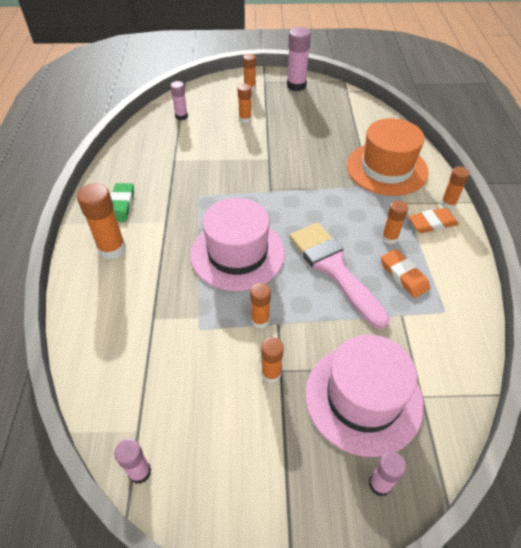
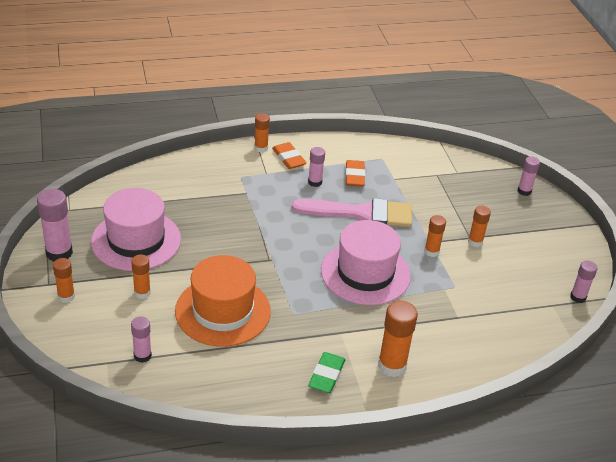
camera: 105 degrees left, 10 degrees down
(121, 205) = (326, 375): green eraser -> green eraser turned 60 degrees counterclockwise
(334, 268) = (361, 213): pink brush -> pink brush turned 135 degrees counterclockwise
(363, 398) = (472, 197): pink hat -> pink hat (136, 240)
(386, 168) = (218, 181): orange hat -> orange hat (223, 311)
(389, 238) = (315, 182): orange glue stick -> pink glue stick
(403, 275) = (354, 176): orange eraser -> orange eraser turned 45 degrees counterclockwise

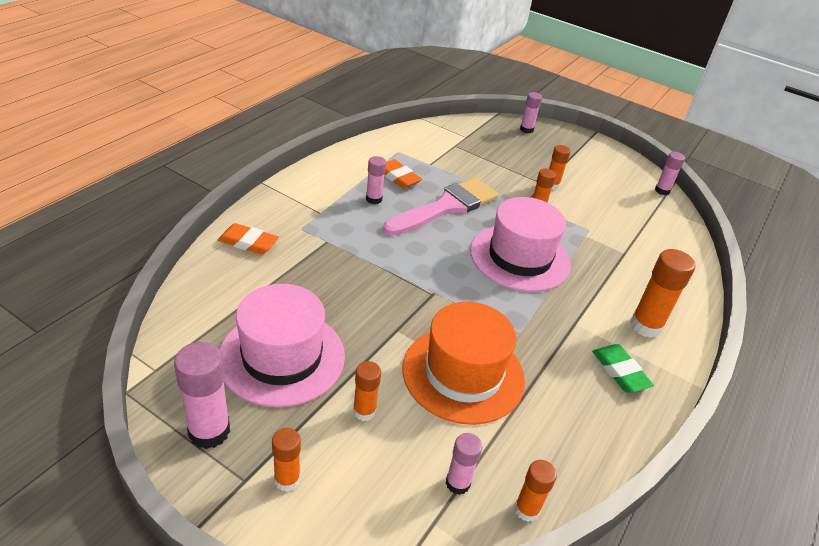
camera: 45 degrees left, 0 degrees up
(261, 148) = (284, 191): orange glue stick -> orange glue stick (526, 509)
(288, 158) = (322, 189): orange eraser -> orange eraser (248, 242)

